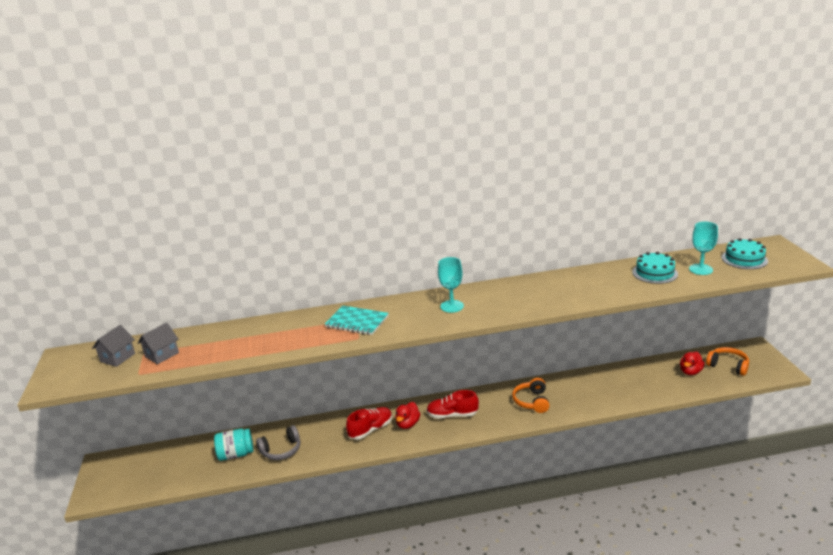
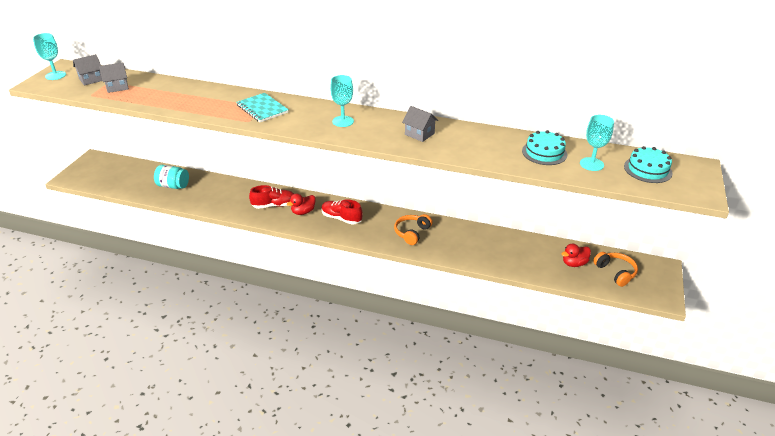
camera: 25 degrees right, 10 degrees up
(64, 368) = (55, 75): none -> turquoise goblet
(281, 450) = (203, 195): grey headphones -> none
(535, 293) = (419, 134): none -> grey house

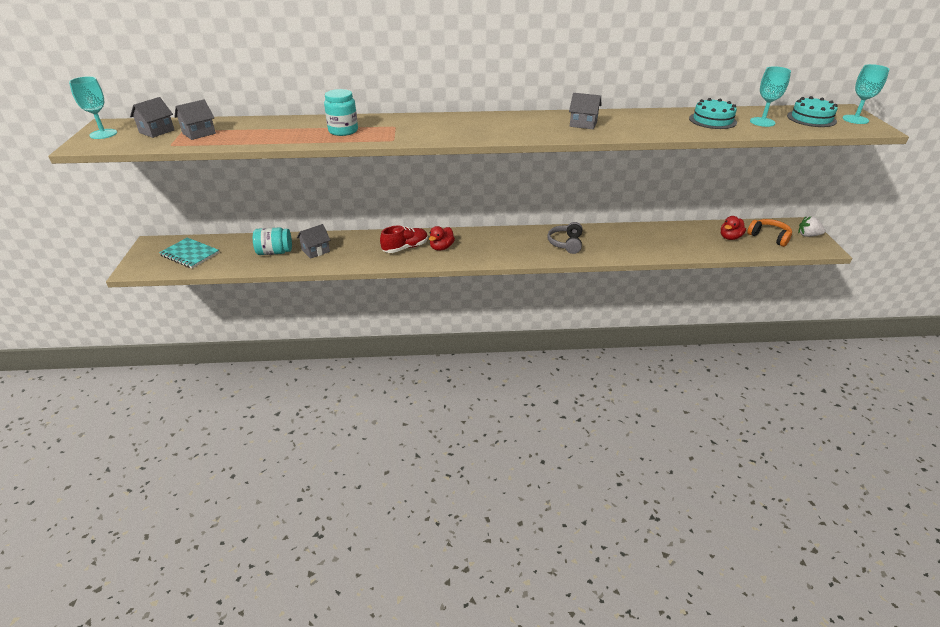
camera: 20 degrees left, 0 degrees up
(204, 192) = (315, 251): none -> grey house
(220, 104) = (343, 131): none -> turquoise jar
(262, 109) = (396, 128): turquoise notebook -> turquoise notebook (190, 254)
(341, 218) = (486, 245): red shoe -> none
(343, 121) = (495, 125): turquoise goblet -> turquoise goblet (855, 119)
(412, 233) = (566, 243): orange headphones -> grey headphones
(659, 280) = (808, 235): none -> white strawberry

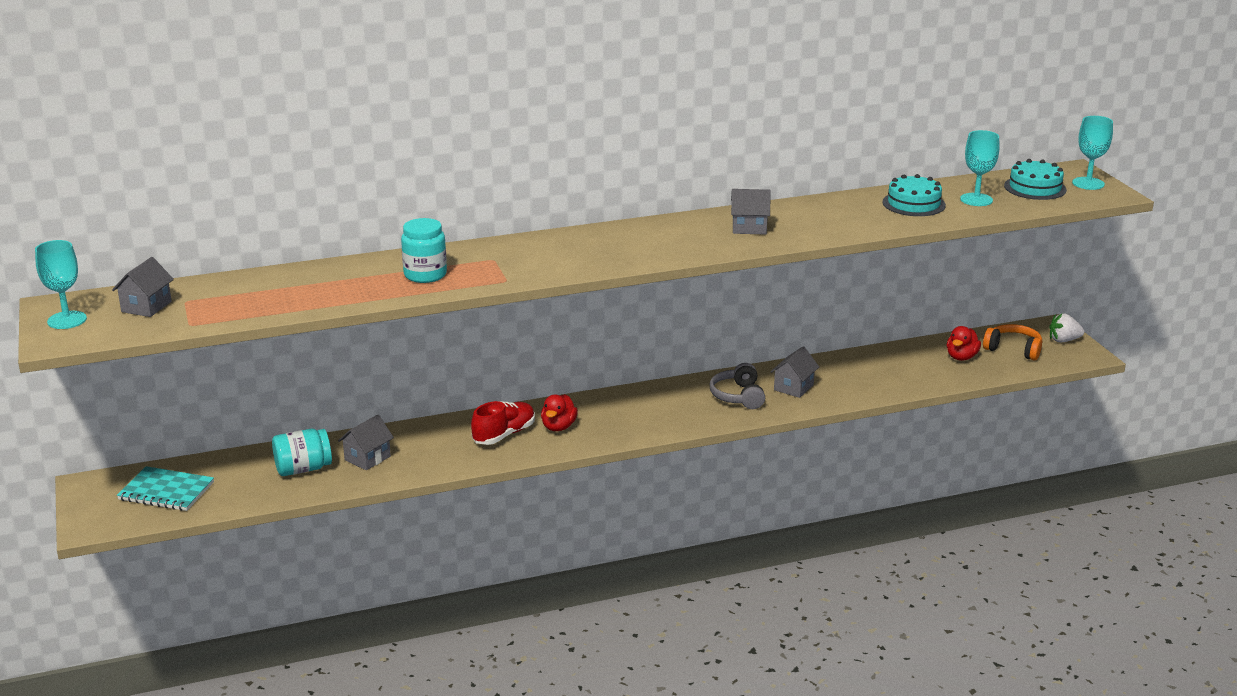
camera: 15 degrees left, 10 degrees down
(199, 133) = (215, 302): grey house -> grey house (793, 387)

